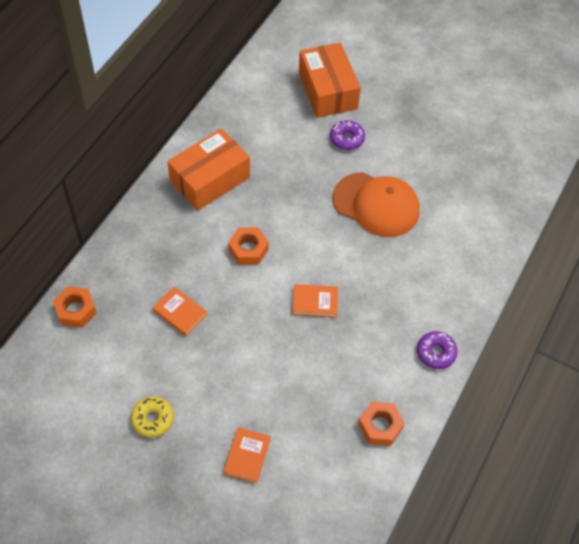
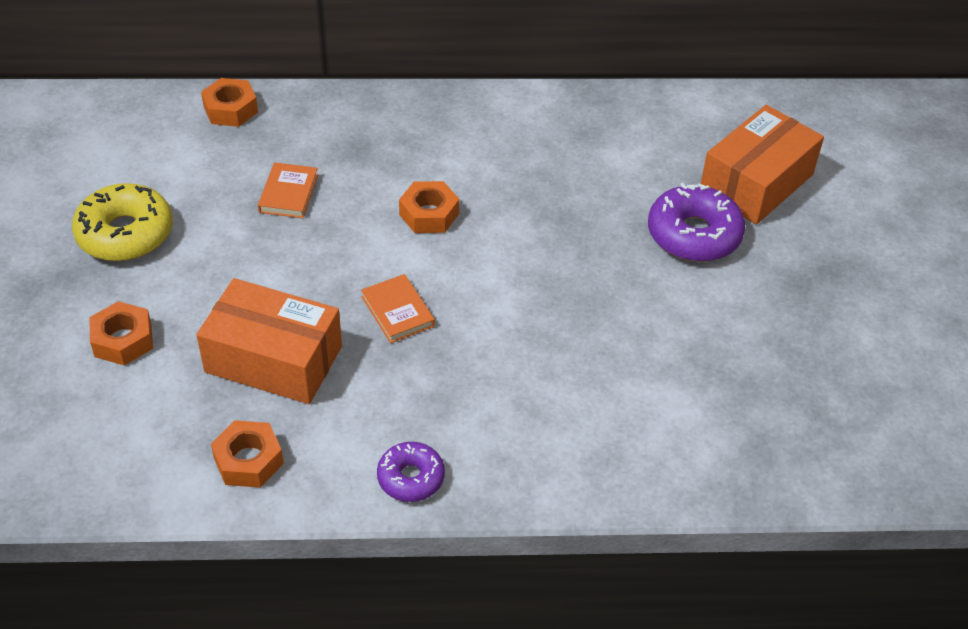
camera: 60 degrees right, 10 degrees down
(153, 419) = (125, 234): yellow donut -> yellow donut, size x1.67
(210, 179) = (506, 136): orange box -> orange box (273, 359)
(247, 456) = (123, 340): orange book -> orange nut
(347, 139) = (694, 235): purple donut -> purple donut, size x1.67
(376, 205) = (610, 310): orange cap -> none

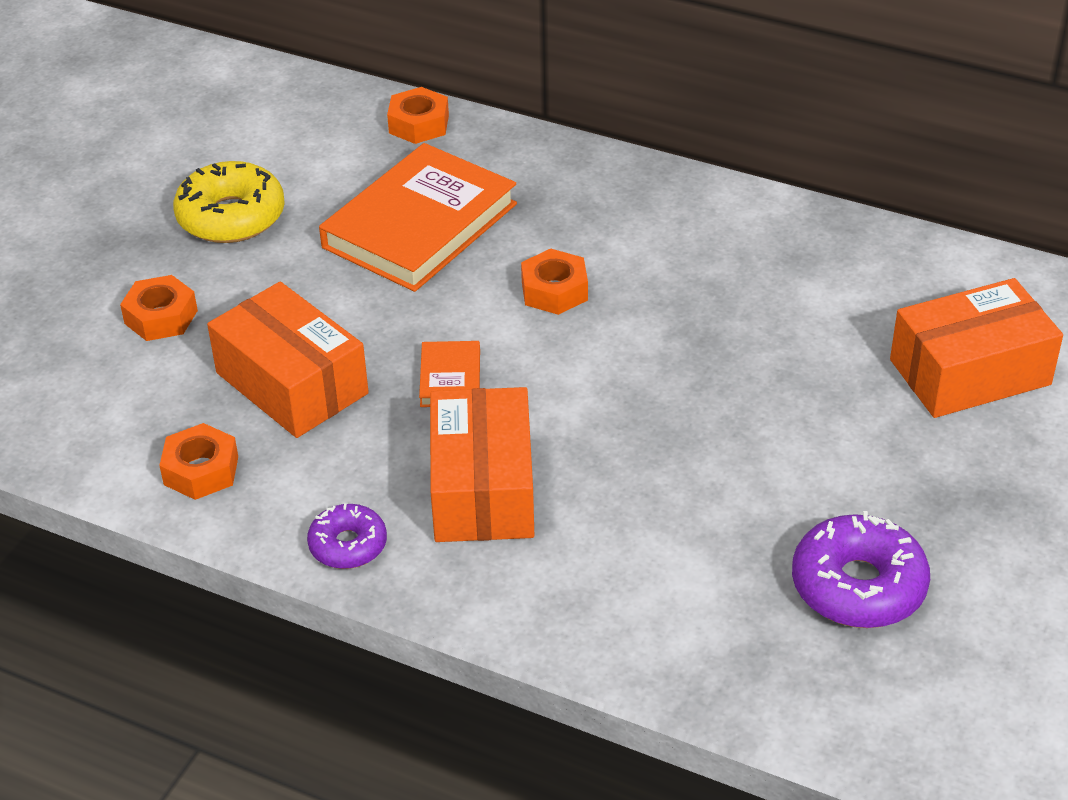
camera: 30 degrees right, 5 degrees down
(288, 193) = (419, 225): orange book -> orange book, size x2.24
(483, 392) = (483, 488): none -> orange box
(694, 235) = (847, 405): purple donut -> purple donut (858, 586)

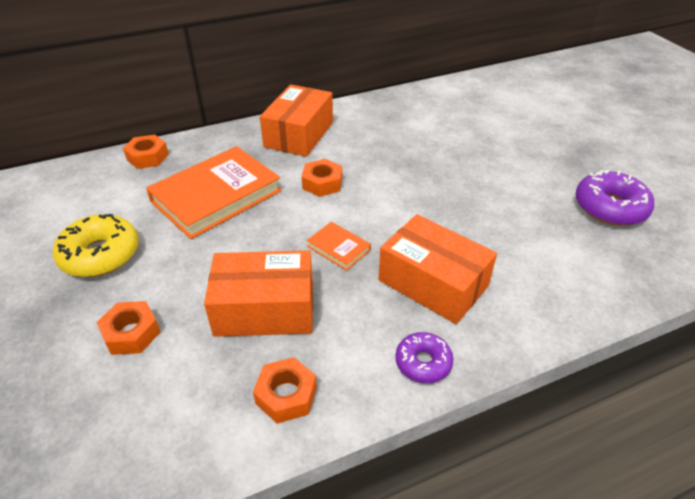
camera: 50 degrees left, 0 degrees up
(419, 225) = (216, 196): orange book -> orange book turned 60 degrees clockwise
(970, 372) = (506, 117): orange box -> orange box (299, 134)

